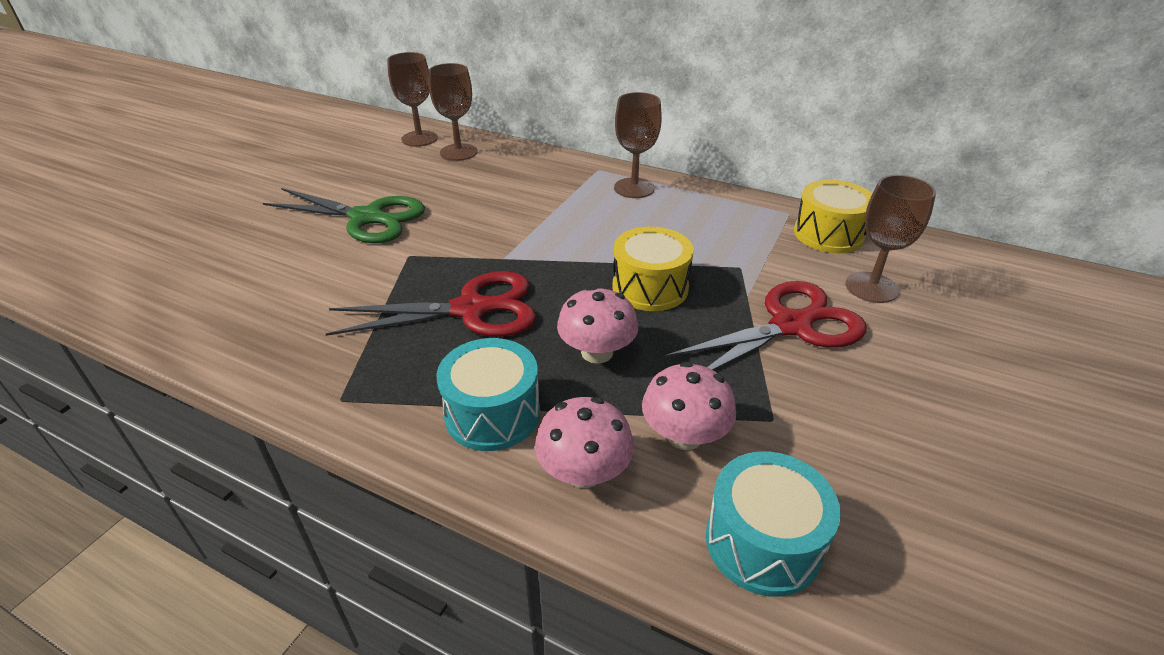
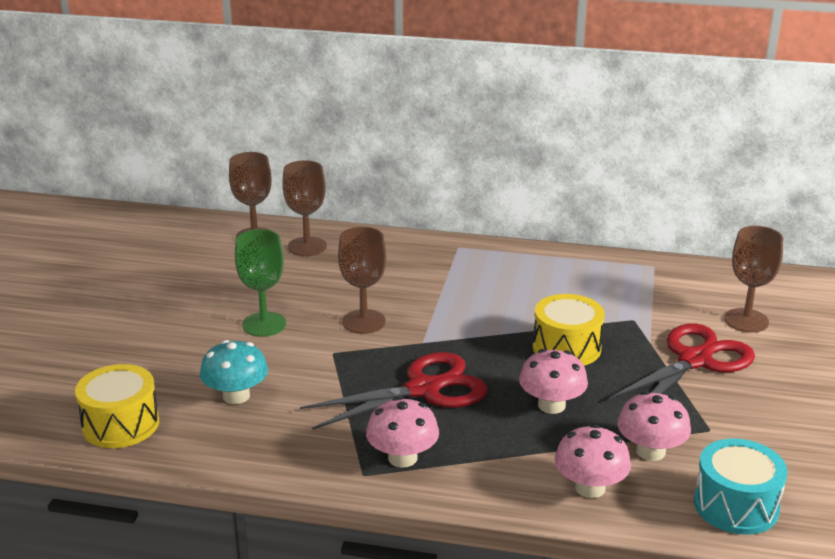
camera: 15 degrees left, 10 degrees down
(285, 285) = (236, 396): none -> turquoise mushroom
(366, 218) = (264, 324): green scissors -> green goblet
(395, 387) = (402, 458): none -> pink mushroom
(492, 414) = (495, 462): turquoise drum -> none
(634, 188) = (503, 261): brown goblet -> brown goblet (364, 322)
(828, 234) = (695, 280): yellow drum -> yellow drum (121, 424)

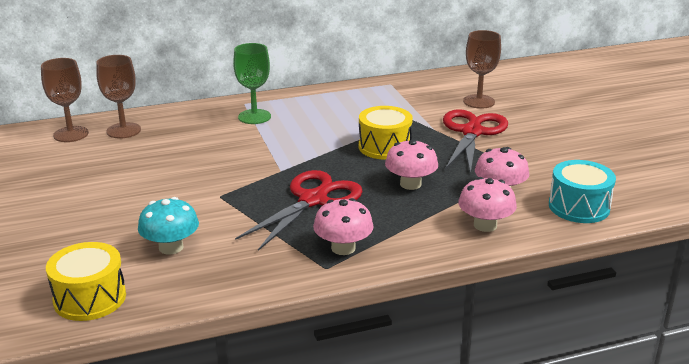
camera: 30 degrees left, 0 degrees up
(264, 324) = (143, 192): green goblet -> green goblet (254, 117)
(364, 322) = (222, 169): brown goblet -> none

